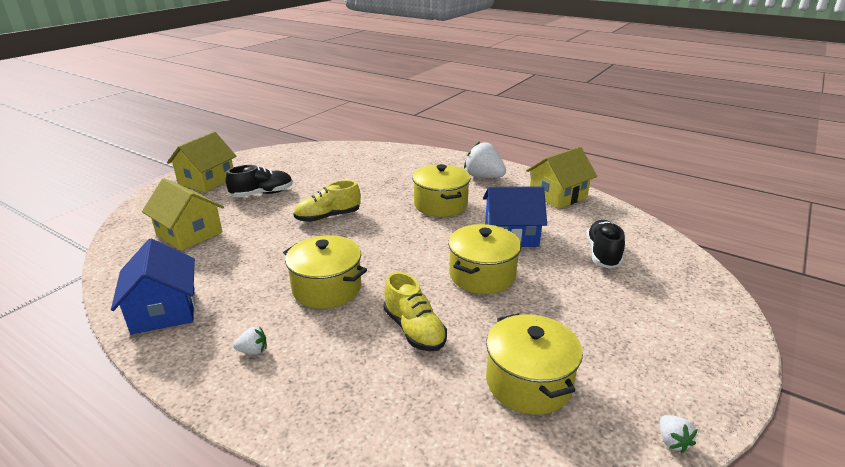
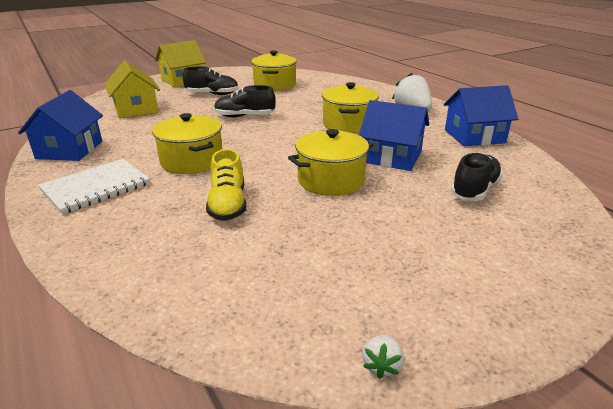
camera: 25 degrees right, 0 degrees up
(253, 351) = (96, 187): white strawberry -> white notebook
(328, 217) = (244, 116): yellow shoe -> black shoe
(528, 382) = (285, 269): yellow pot -> yellow pot (274, 85)
(558, 195) = (474, 136): yellow house -> blue house

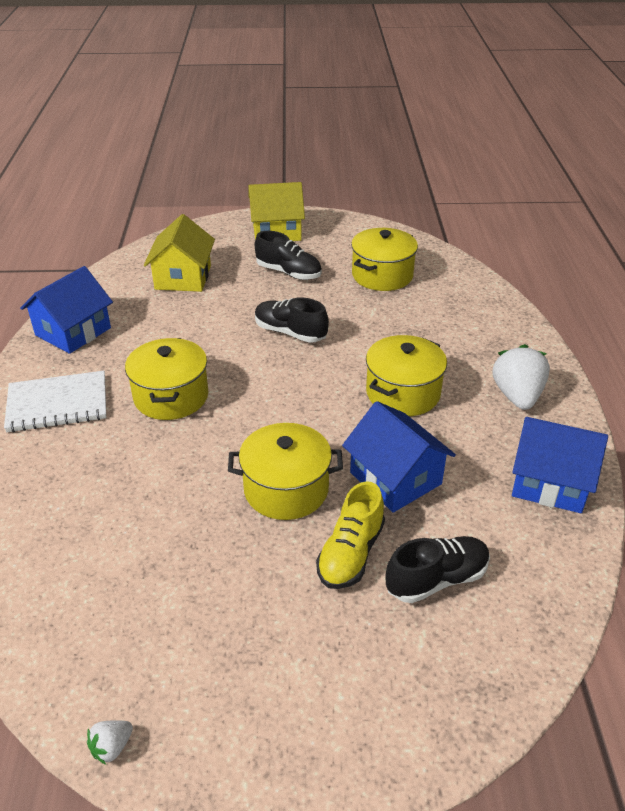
camera: 30 degrees right, 10 degrees up
(228, 204) = (152, 482): yellow shoe -> yellow shoe (351, 553)

